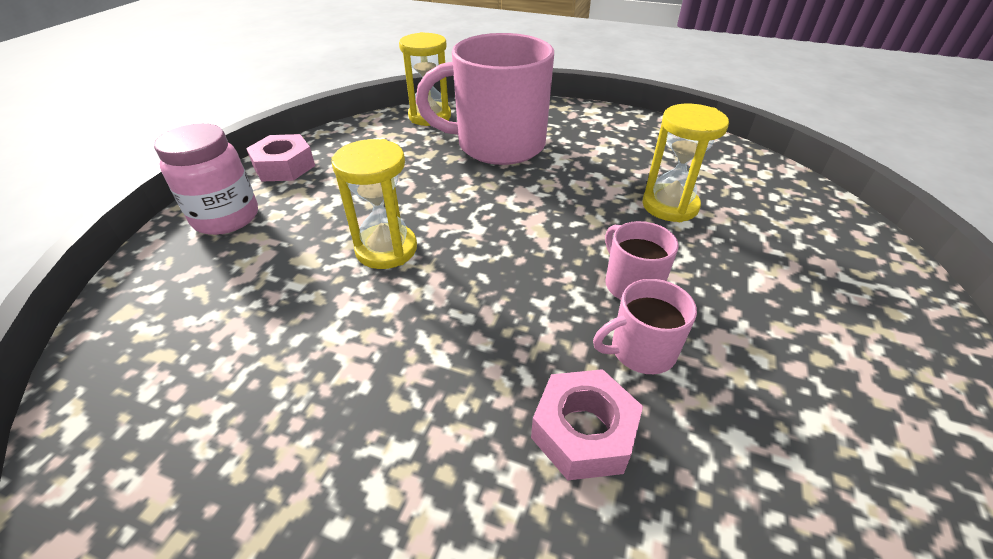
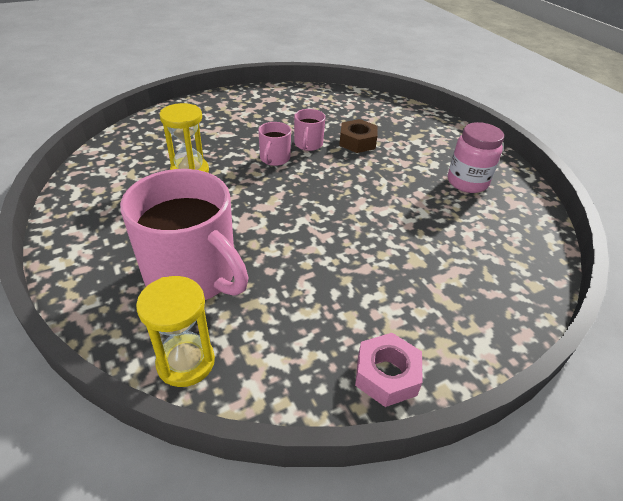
camera: 140 degrees left, 0 degrees up
(226, 218) = (459, 332): pink jar -> pink jar (467, 182)
(386, 249) = (365, 238): yellow hourglass -> none
(583, 432) = (357, 142): pink nut -> brown nut
(641, 350) = (308, 144): pink mug -> pink mug turned 75 degrees clockwise

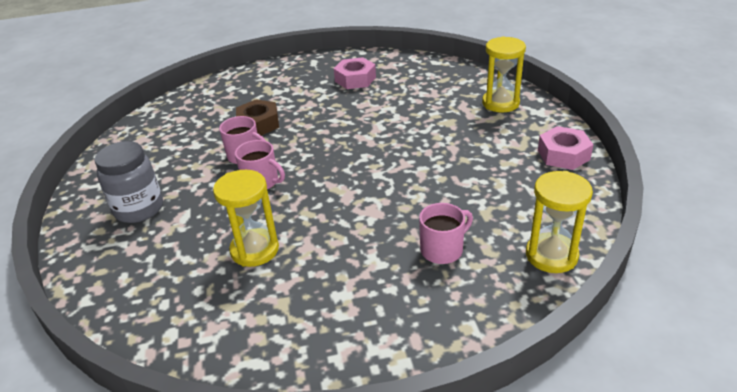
camera: 70 degrees left, 5 degrees down
(192, 275) = (442, 250): pink mug -> pink mug, size x0.46
(232, 116) = (139, 209): none -> grey jar
(467, 182) = (355, 79): pink jar -> pink nut
(483, 304) = (500, 103): none -> yellow hourglass

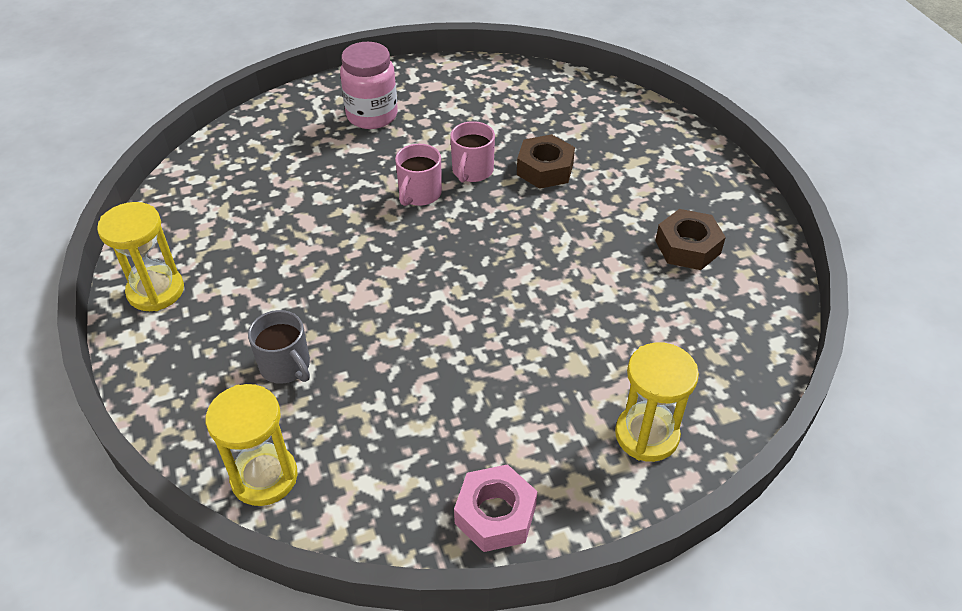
camera: 80 degrees right, 10 degrees up
(139, 209) = (372, 115): grey jar -> pink jar
(254, 250) = (301, 210): yellow hourglass -> yellow hourglass (156, 291)
(355, 79) = (687, 247): pink nut -> brown nut
(442, 250) = (285, 366): pink mug -> grey mug

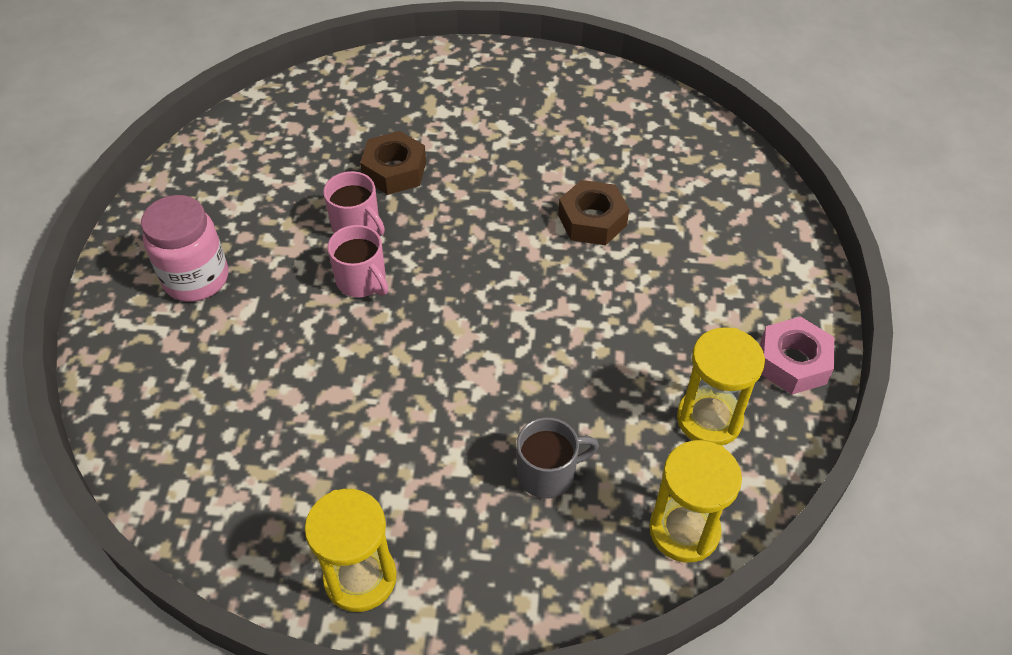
camera: 65 degrees left, 5 degrees up
(646, 435) = (752, 234): yellow hourglass -> yellow hourglass (709, 419)
(687, 247) = (562, 120): brown nut -> brown nut (592, 220)

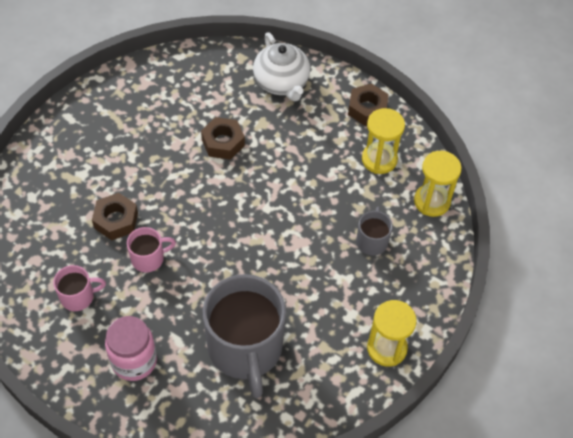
camera: 65 degrees left, 5 degrees up
(271, 389) = (245, 348): none -> grey mug
(362, 280) = (194, 272): pink mug -> pink mug (78, 297)
(749, 239) = (281, 82): none -> white teapot
(793, 362) = (367, 109): pink nut -> brown nut

